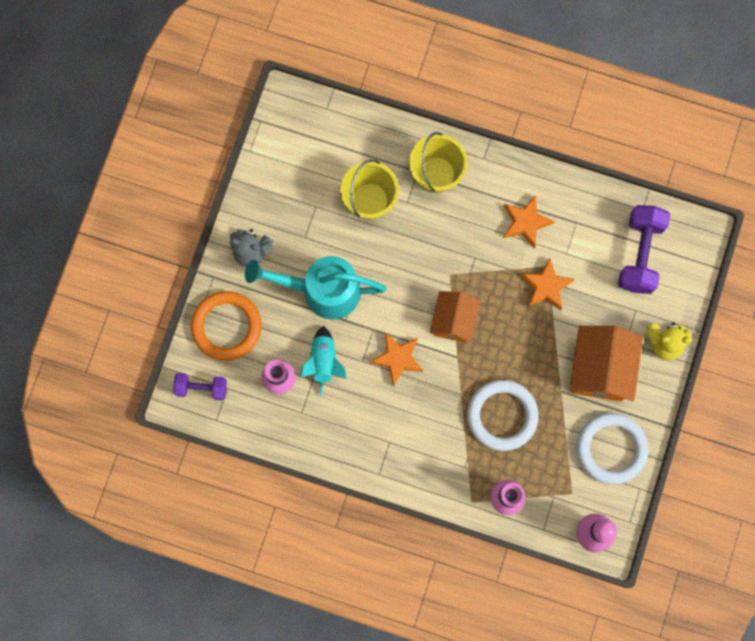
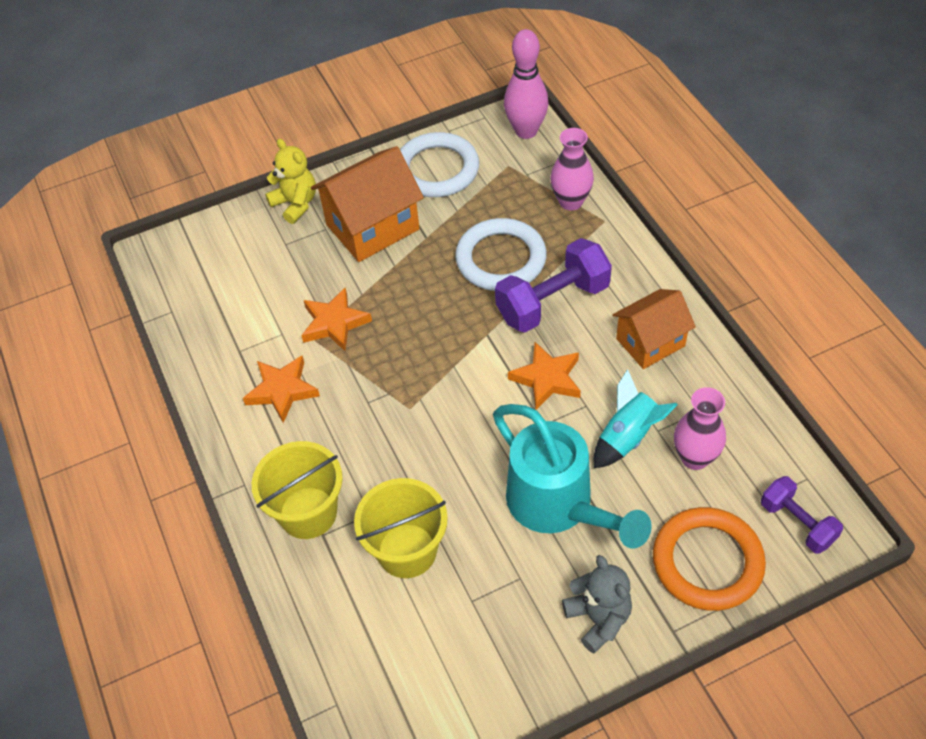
camera: 130 degrees left, 25 degrees down
(453, 321) = (454, 365): orange house -> orange house (650, 342)
(640, 254) = (222, 280): purple dumbbell -> purple dumbbell (552, 302)

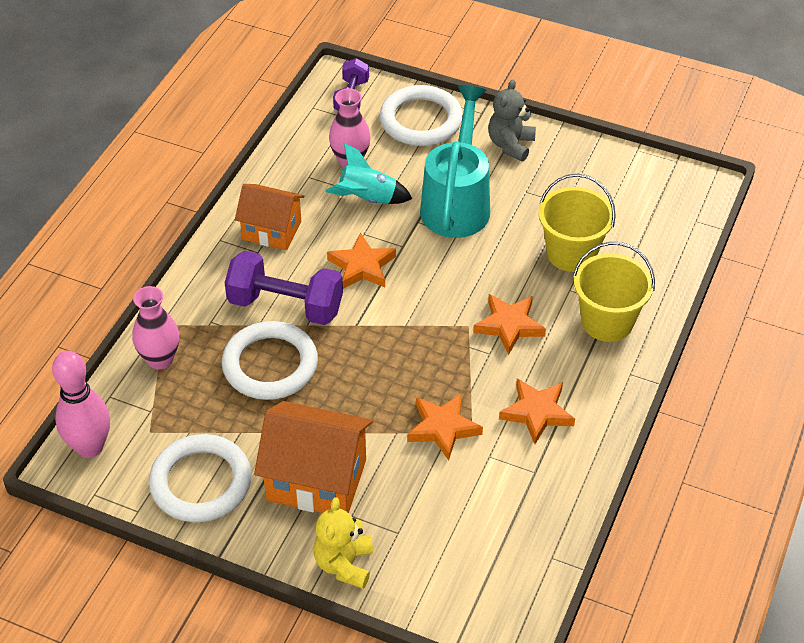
camera: 135 degrees left, 5 degrees down
(379, 437) = (509, 325): none -> orange star
(707, 562) = (421, 120): orange ring -> white ring

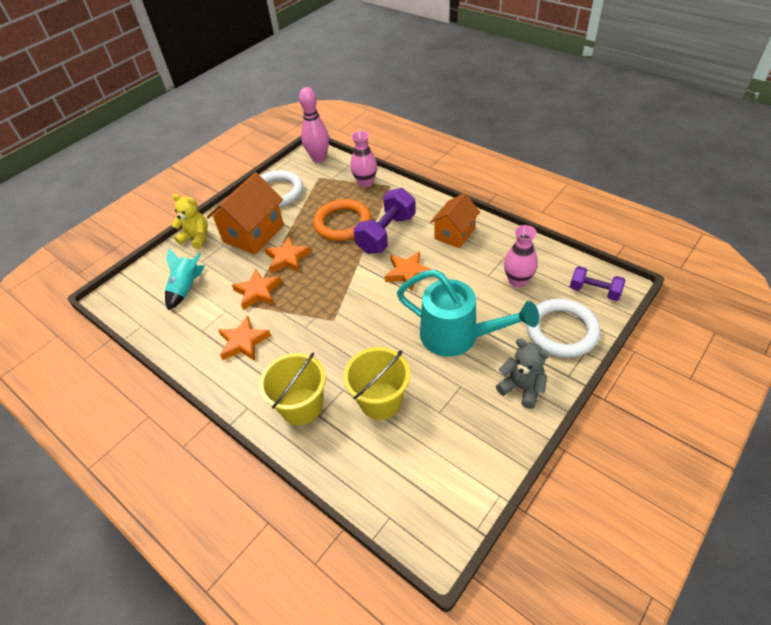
camera: 110 degrees right, 0 degrees up
(270, 365) = (342, 223): white ring -> orange ring
(367, 199) = (474, 285): turquoise rocket -> turquoise rocket (186, 288)
(509, 325) = (323, 343): orange star -> orange star (287, 258)

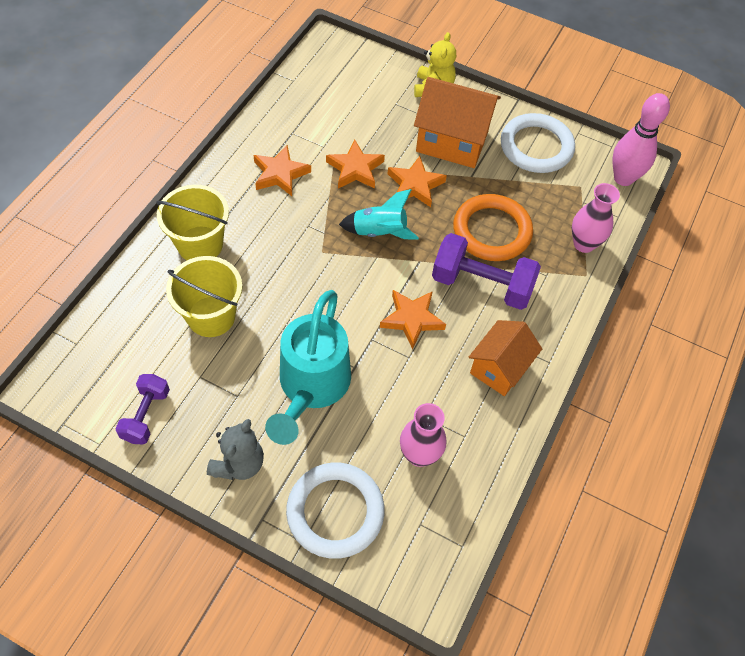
camera: 70 degrees right, 10 degrees up
(186, 288) = (351, 103): turquoise rocket -> turquoise rocket (379, 232)
(454, 234) = (499, 368): orange house -> orange house turned 75 degrees counterclockwise
(594, 291) = (415, 559): purple dumbbell -> purple dumbbell (146, 415)

